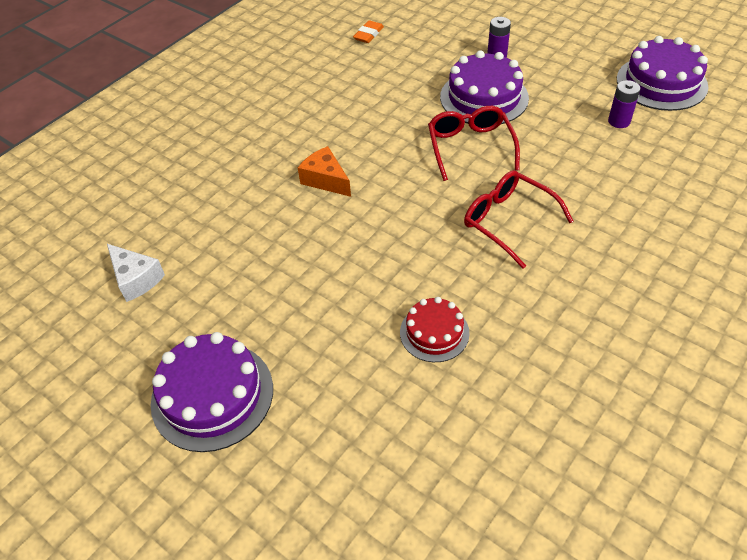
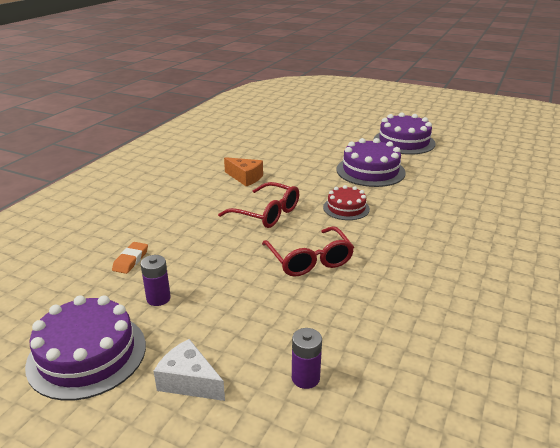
camera: 165 degrees right, 20 degrees down
(136, 279) = (495, 169): white cheese -> white cheese (189, 381)
(325, 180) = (422, 225): orange cheese -> orange cheese (245, 178)
(368, 34) = (513, 400): orange eraser -> orange eraser (131, 260)
(434, 332) = (302, 166): red cake -> red cake (346, 208)
(484, 97) = (308, 312): purple cake -> purple cake (370, 171)

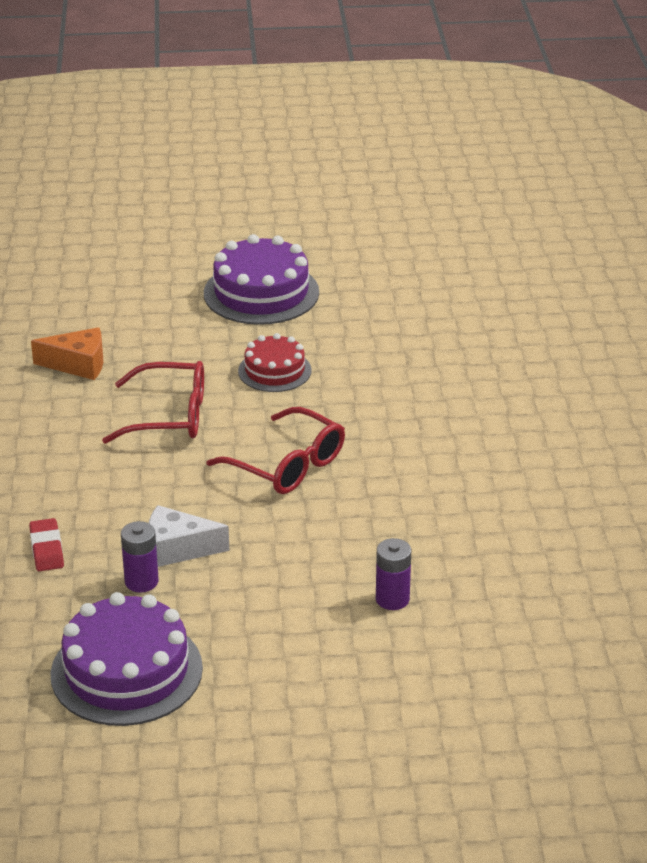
camera: 30 degrees left, 5 degrees up
(131, 260) = (47, 549): orange eraser -> red eraser
(189, 381) = (273, 650): white cheese -> white cheese (177, 549)
(404, 142) = (272, 217): purple cake -> none

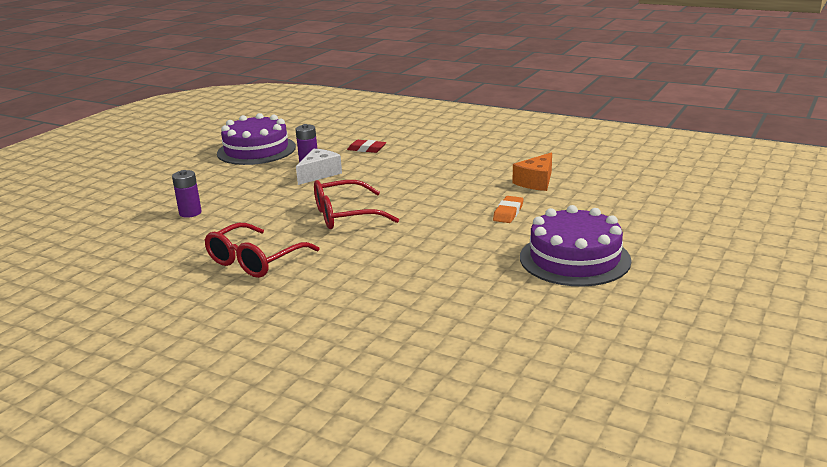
camera: 125 degrees right, 10 degrees down
(169, 416) = (444, 195): red glasses -> red glasses (255, 261)
(185, 357) = (508, 213): none -> orange eraser
(274, 371) = (455, 237): red cake -> none

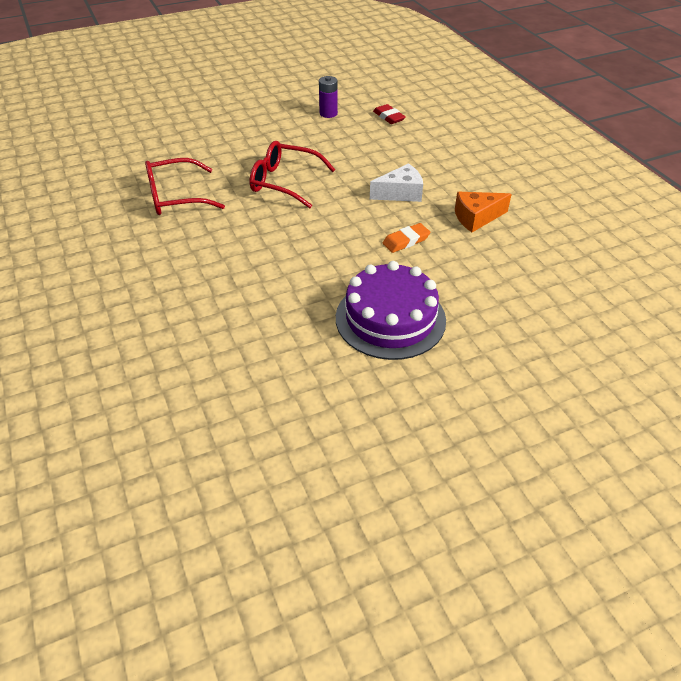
camera: 35 degrees right, 20 degrees up
(190, 213) = (192, 130): purple battery -> none
(256, 150) = (309, 83): purple cake -> none
(319, 174) = (320, 129): white cheese -> white cheese (400, 193)

